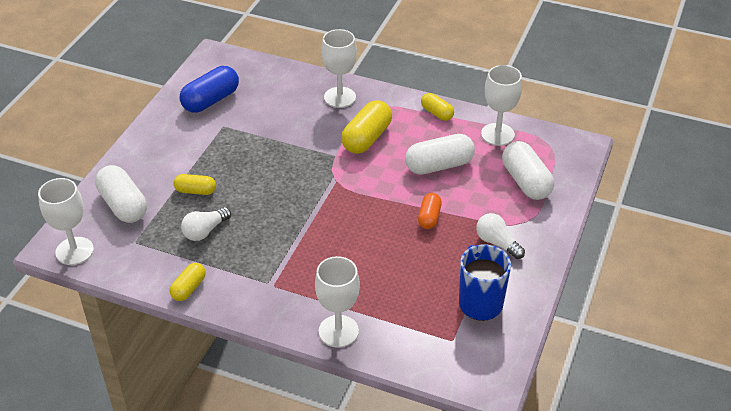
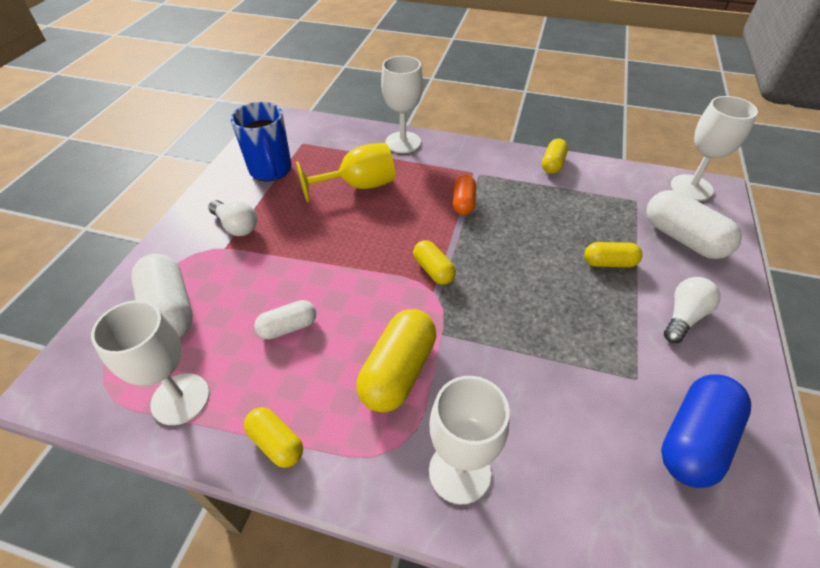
camera: 175 degrees right, 5 degrees up
(205, 231) = (568, 216): white light bulb -> white light bulb (683, 317)
(332, 195) = (433, 270): none -> yellow capsule
(389, 277) = (359, 186): none -> yellow goblet
(429, 217) = (311, 250): orange capsule -> orange capsule (463, 203)
(439, 166) = (288, 327): white capsule -> white capsule, size x0.58

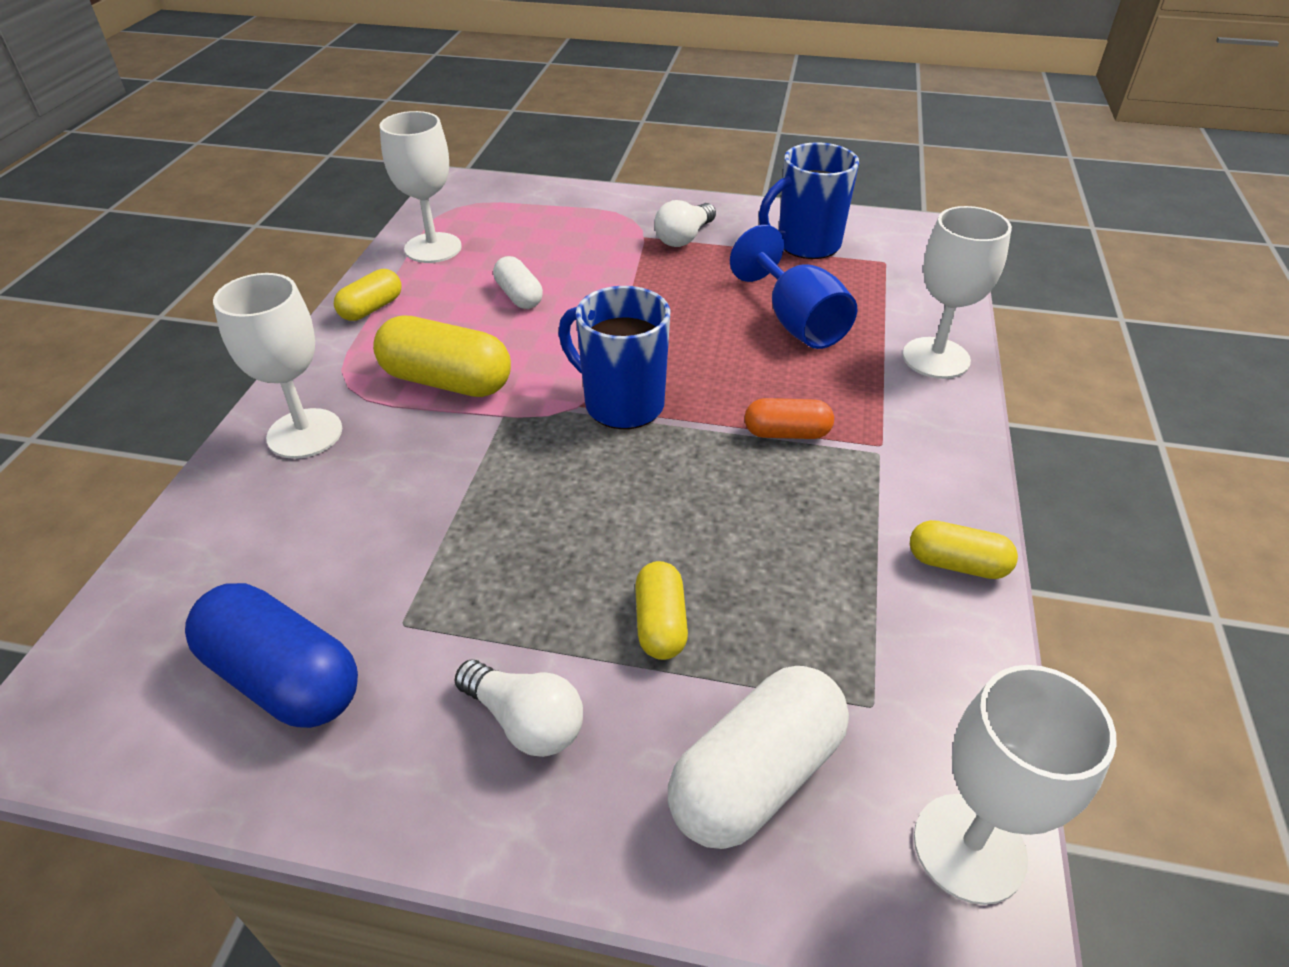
camera: 85 degrees right, 5 degrees down
(170, 310) = (546, 221): white capsule -> none
(359, 186) = (796, 322): yellow goblet -> blue goblet
(433, 270) = (621, 404): yellow capsule -> blue mug

